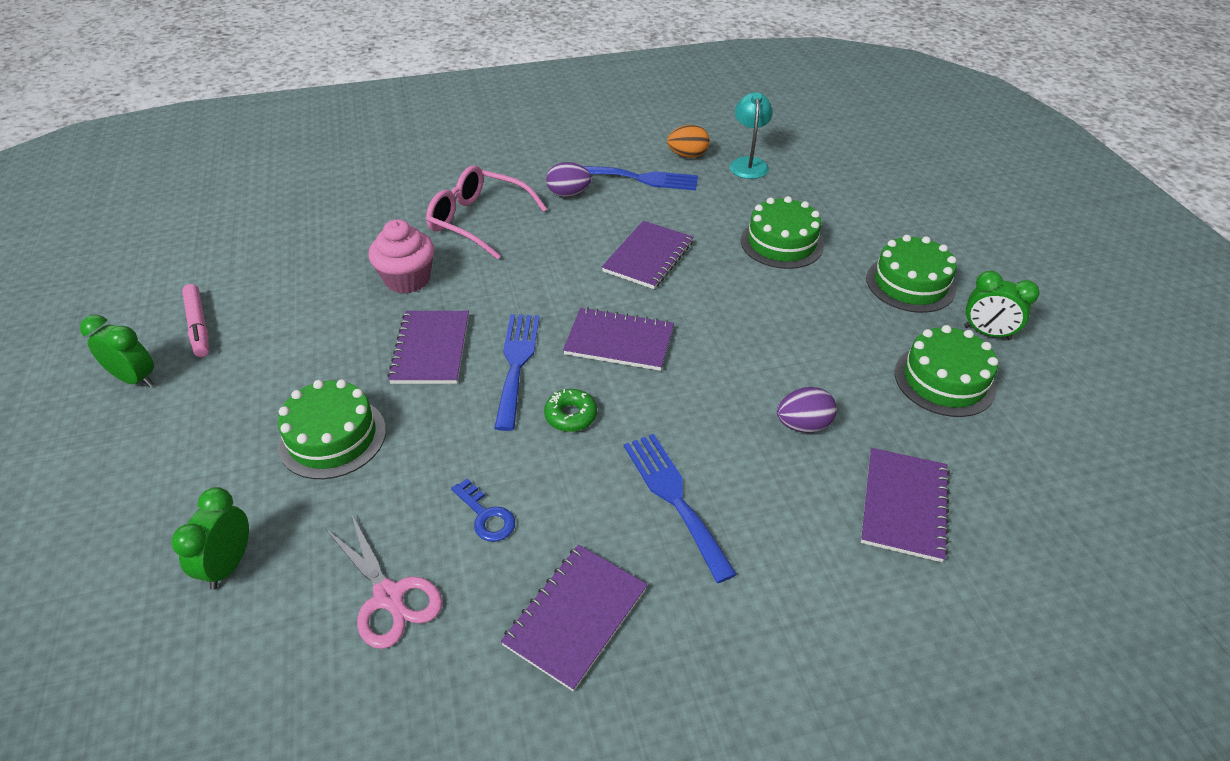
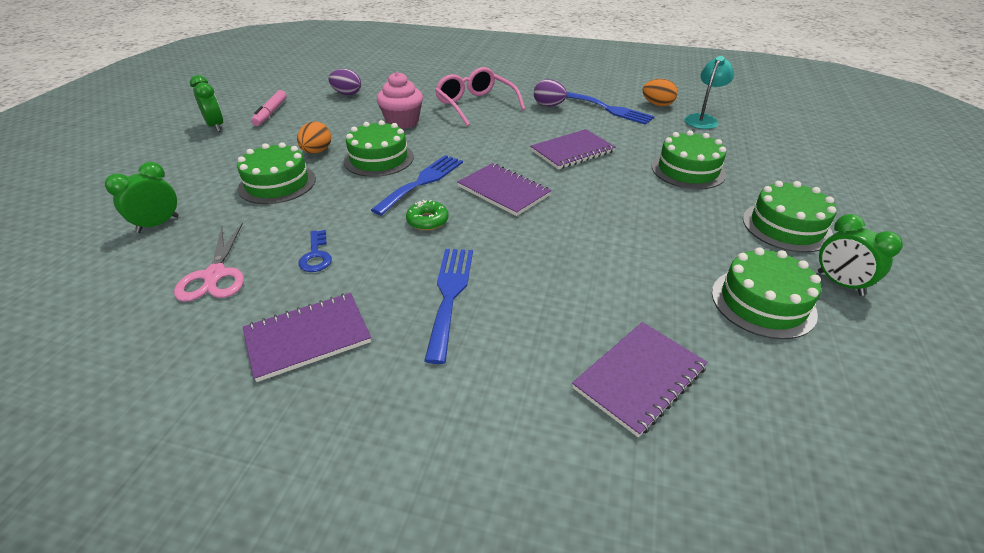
camera: 30 degrees right, 5 degrees down
(336, 368) = (317, 151): none -> orange egg
(431, 349) = (378, 159): purple notebook -> green cake
(803, 425) = (598, 287): purple egg -> purple egg (347, 94)

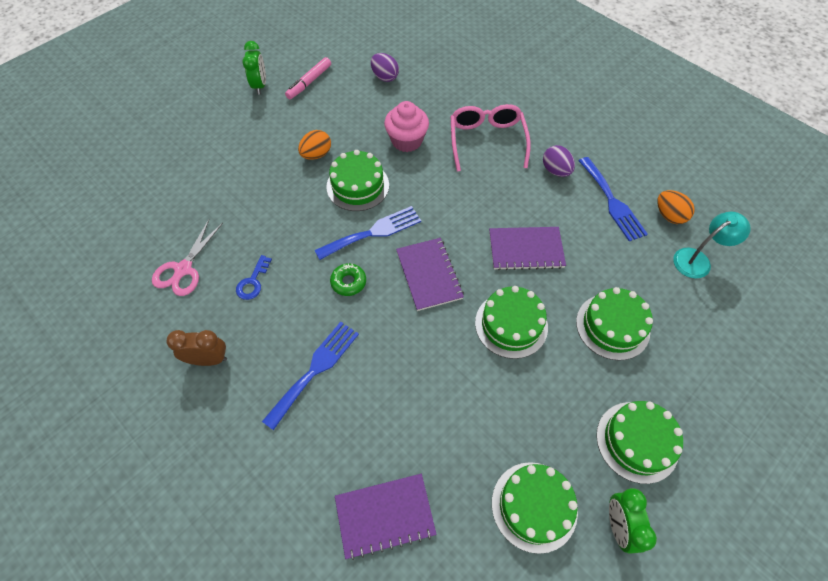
camera: 30 degrees right, 20 degrees up
(158, 224) = (172, 196): green clock -> none
(277, 183) = (268, 184): green cake -> green cake (511, 324)
(308, 337) = (208, 359): purple notebook -> brown clock

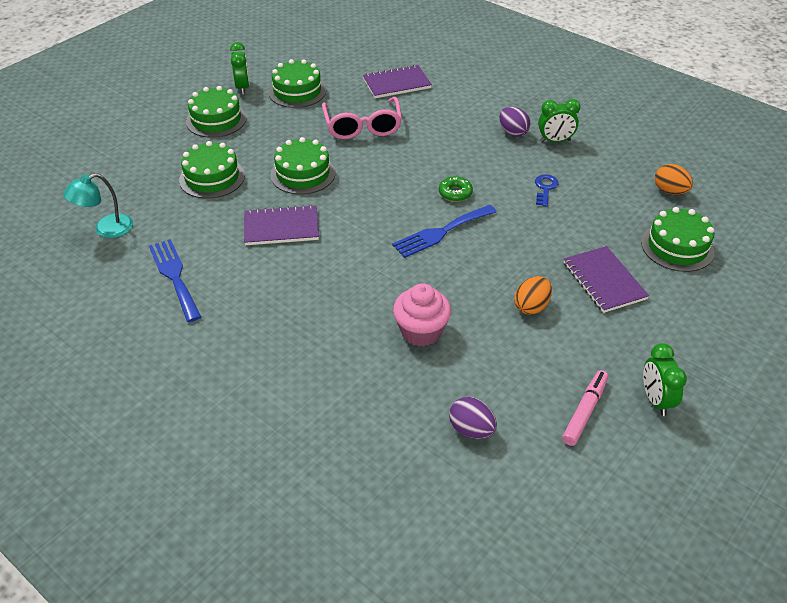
camera: 175 degrees right, 15 degrees down
(183, 269) = (616, 193): pink scissors -> none
(208, 359) = (555, 141): brown clock -> green clock
(315, 369) = (466, 140): blue fork -> none
(357, 186) = (470, 275): green cake -> green cake (677, 247)
(429, 275) = (379, 202): purple notebook -> purple notebook (604, 281)
(487, 141) = (315, 337): pink glasses -> pink glasses (362, 126)
(555, 170) = (232, 306): purple egg -> purple egg (513, 132)
(669, 215) = (115, 266): orange egg -> orange egg (670, 191)

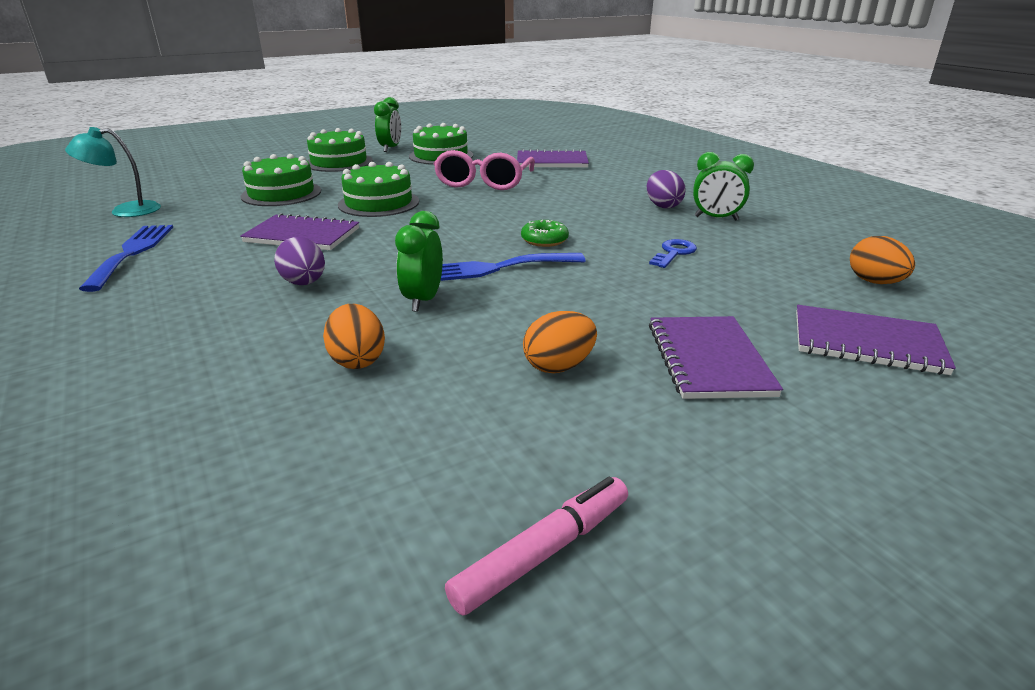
camera: 20 degrees right, 15 degrees down
(421, 331) = (357, 360): pink cupcake -> orange egg
(471, 429) = (291, 520): purple egg -> purple egg (304, 283)
(655, 400) = (721, 575): green clock -> green clock (423, 300)
(677, 247) = (866, 342): green cake -> purple notebook

